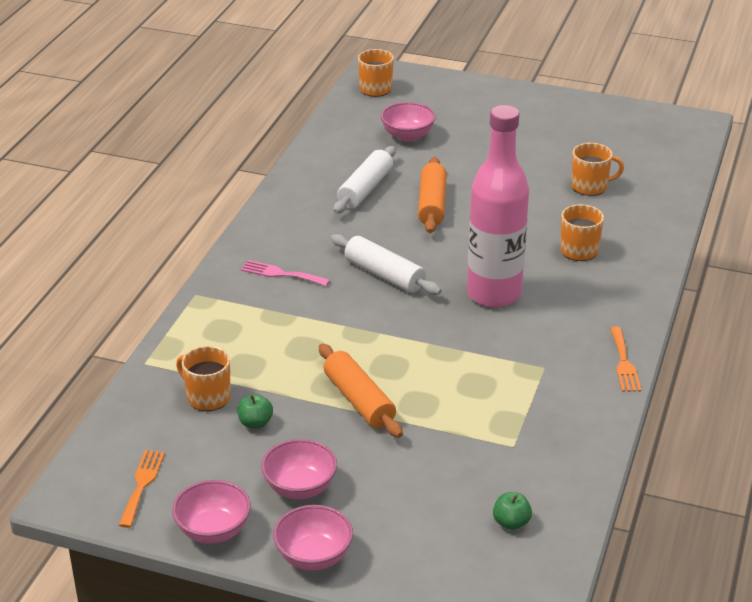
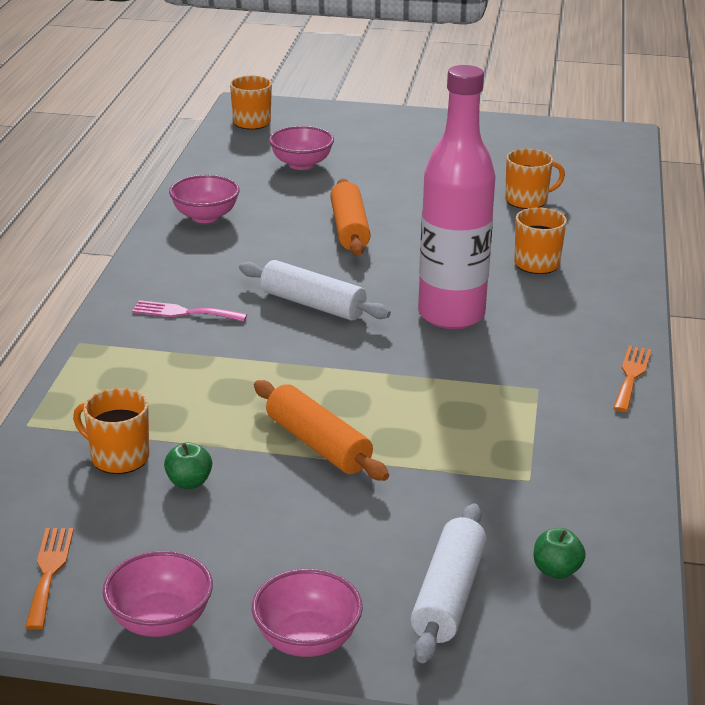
camera: 10 degrees left, 5 degrees down
(300, 488) = (267, 555): pink bowl -> pink bowl (205, 217)
(365, 189) = (266, 219): white rolling pin -> white rolling pin (449, 595)
(624, 363) = (631, 376): orange fork -> orange fork turned 150 degrees counterclockwise

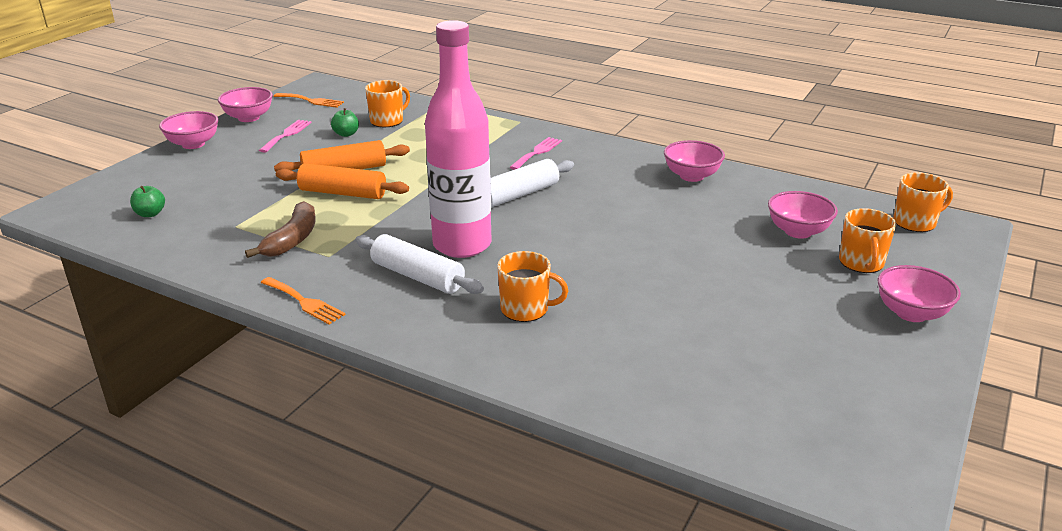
camera: 110 degrees right, 0 degrees up
(217, 544) = (287, 134): none -> pink fork
(349, 229) = (643, 230): orange rolling pin -> orange rolling pin (343, 193)
(408, 125) = (911, 313): none -> pink bowl
(449, 595) = (174, 181): white rolling pin -> white rolling pin (417, 276)
(525, 424) = (292, 239): none -> brown banana
(527, 200) = (672, 343): orange mug -> orange mug (861, 263)

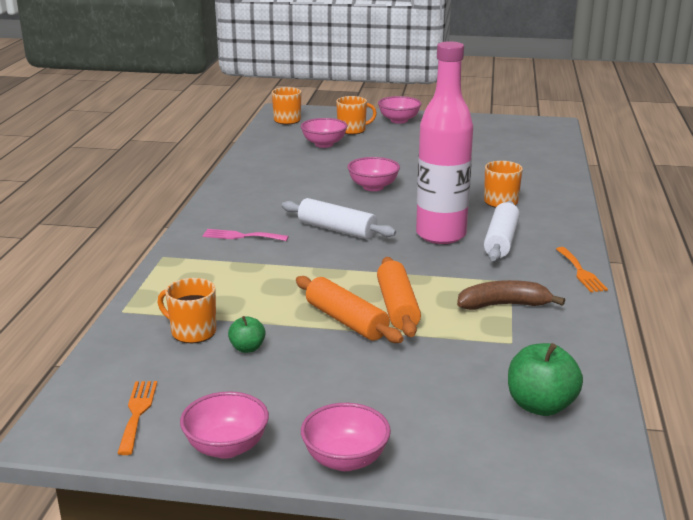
camera: 110 degrees left, 5 degrees down
(150, 214) = (540, 406): green apple -> green apple, size x1.79
(287, 134) = (271, 391): pink fork -> none
(304, 302) = (581, 272): orange fork -> orange fork turned 150 degrees clockwise
(691, 176) = (255, 176): pink bowl -> pink bowl (373, 187)

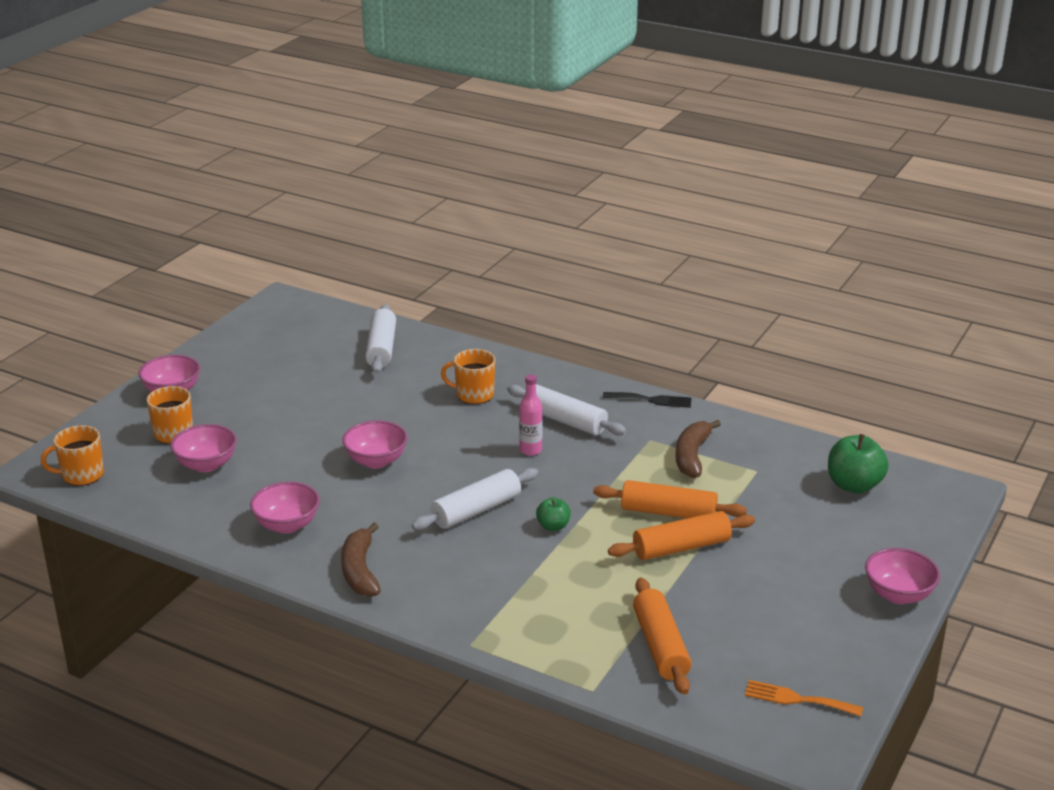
camera: 70 degrees left, 5 degrees up
(192, 332) = (661, 646): orange mug -> orange rolling pin
(226, 447) = (865, 653): pink bowl -> pink bowl (287, 525)
(233, 206) = (360, 571): none -> brown banana
(241, 236) = (450, 579): pink fork -> none
(247, 348) = (707, 616): green apple -> green apple (553, 526)
(441, 235) = (530, 450): pink bottle -> pink bottle, size x0.41
(528, 162) = (382, 348): none -> white rolling pin
(581, 272) = (651, 400): orange fork -> black fork

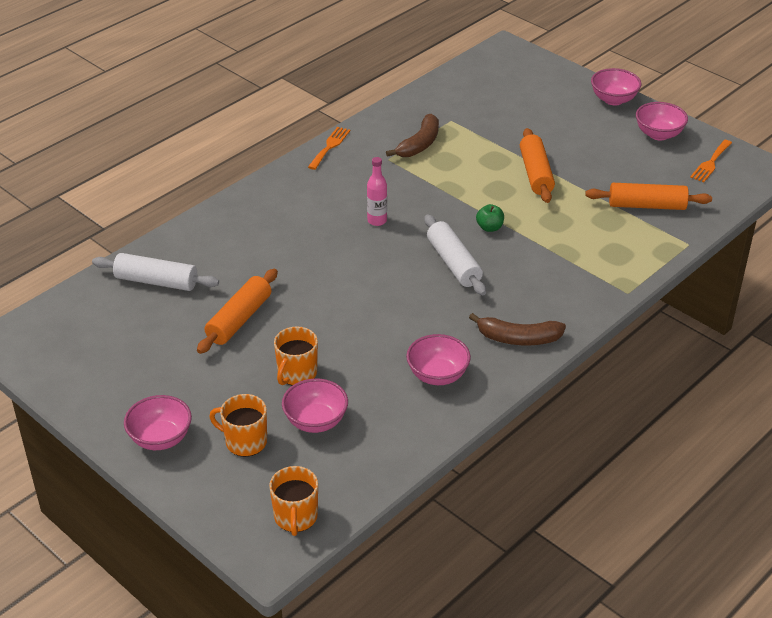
camera: 75 degrees left, 10 degrees up
(376, 461) = (356, 309): pink bowl -> pink bowl (658, 134)
(474, 395) = (273, 237): orange mug -> orange mug (296, 373)
(565, 421) = (340, 195): white rolling pin -> none
(651, 400) = (330, 146): black fork -> orange fork
(668, 513) = (490, 170): orange rolling pin -> orange rolling pin (239, 319)
(692, 456) = (419, 144): brown banana -> brown banana turned 90 degrees counterclockwise
(854, 485) = (485, 85): green apple -> none

